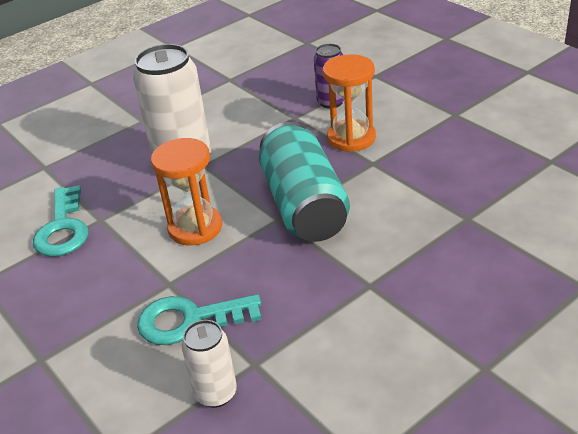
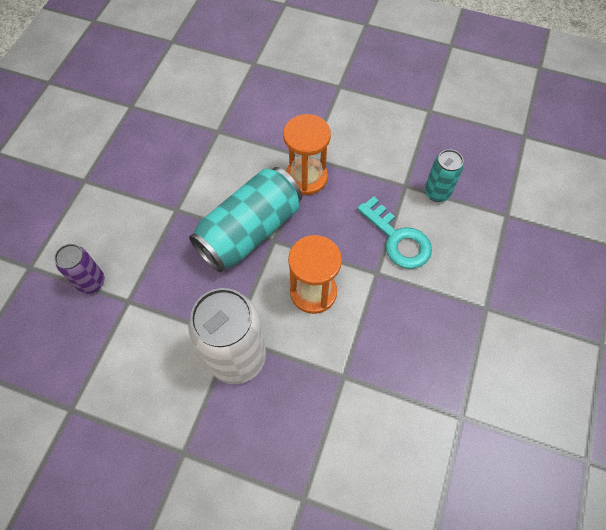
camera: 125 degrees left, 25 degrees up
(63, 228) = (370, 399): turquoise key -> none
(216, 393) = (437, 193): white can -> turquoise can
(351, 138) = (146, 239): orange hourglass -> orange hourglass (306, 177)

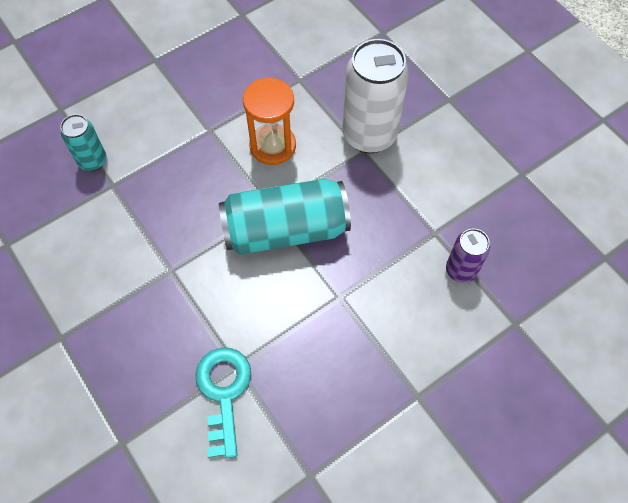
camera: 145 degrees left, 0 degrees up
(306, 177) = (191, 250): orange hourglass -> none
(398, 239) = (166, 144): turquoise key -> turquoise key (223, 392)

